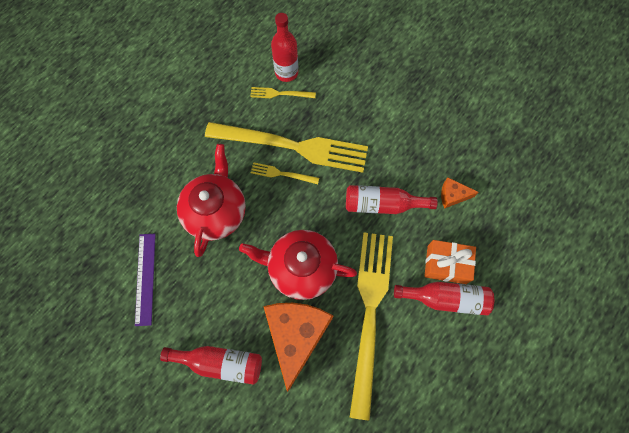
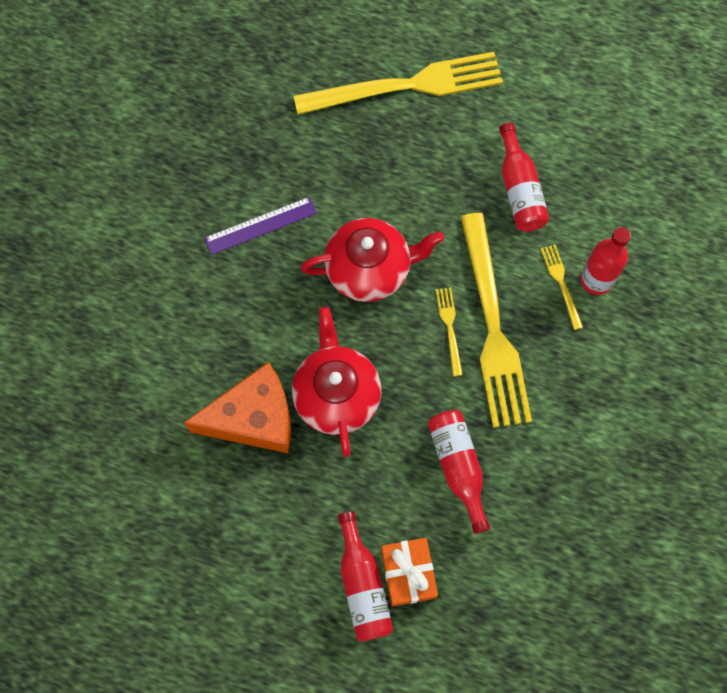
camera: 70 degrees right, 0 degrees up
(220, 362) = (195, 345): red bottle -> red bottle (519, 189)
(370, 313) = (311, 496): yellow fork -> yellow fork (406, 86)
(452, 195) = (507, 555): orange cheese -> none

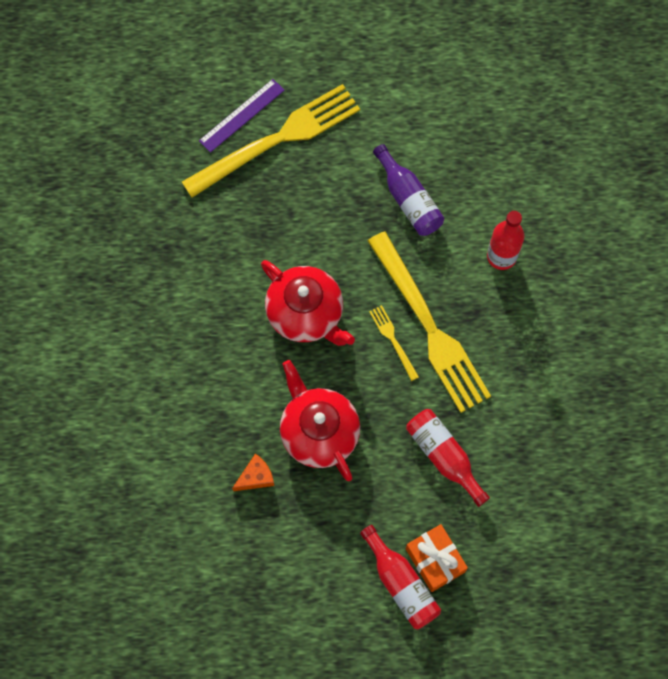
camera: 20 degrees left, 0 degrees up
(254, 418) = (256, 477): orange cheese -> orange cheese, size x0.45
(260, 225) = (196, 307): purple ruler -> purple ruler (241, 115)
(369, 269) = (306, 313): red teapot -> red teapot turned 75 degrees clockwise
(519, 189) = (408, 199): red bottle -> purple bottle
(561, 283) = (473, 269): yellow fork -> none

